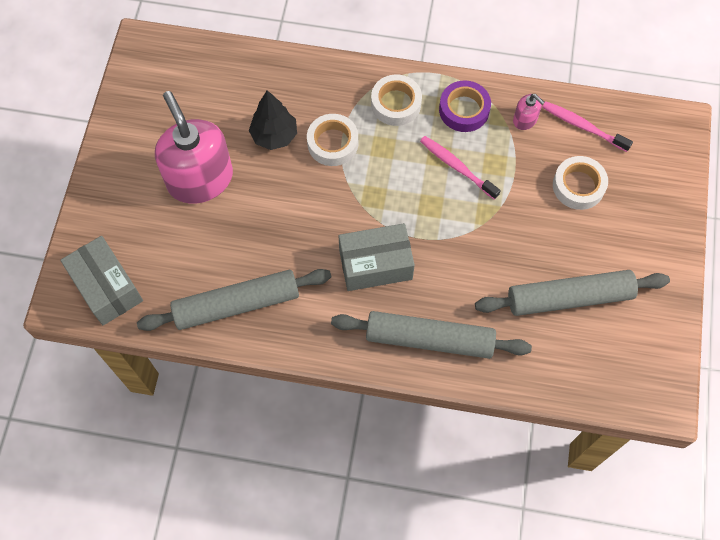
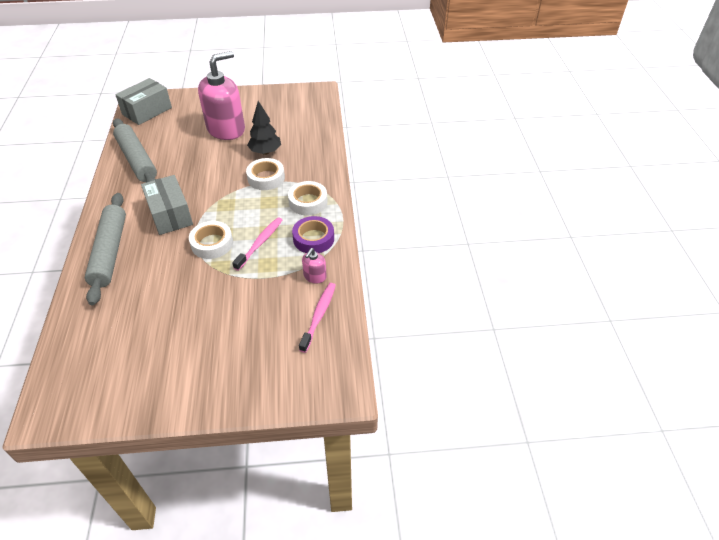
camera: 75 degrees right, 20 degrees down
(569, 298) = (146, 331): grey rolling pin -> none
(578, 186) = (257, 321): white tape -> white tape (212, 243)

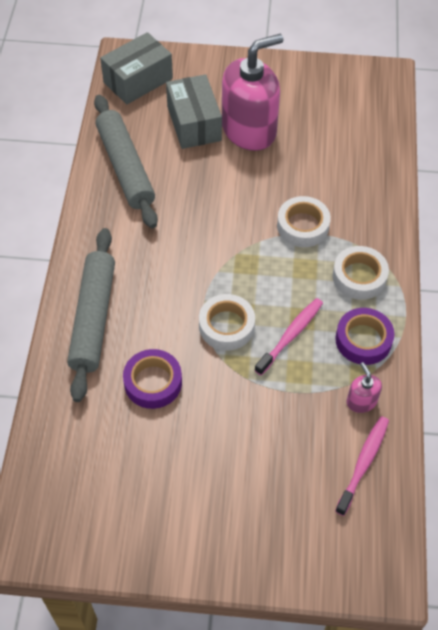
camera: 10 degrees right, 10 degrees up
(155, 286) = (153, 382): none -> purple tape
(170, 215) = (171, 269): grey box -> grey box (194, 123)
(265, 152) = (304, 179): black tree -> none
(315, 276) = (361, 401): pink soap dispenser -> pink soap dispenser turned 120 degrees clockwise

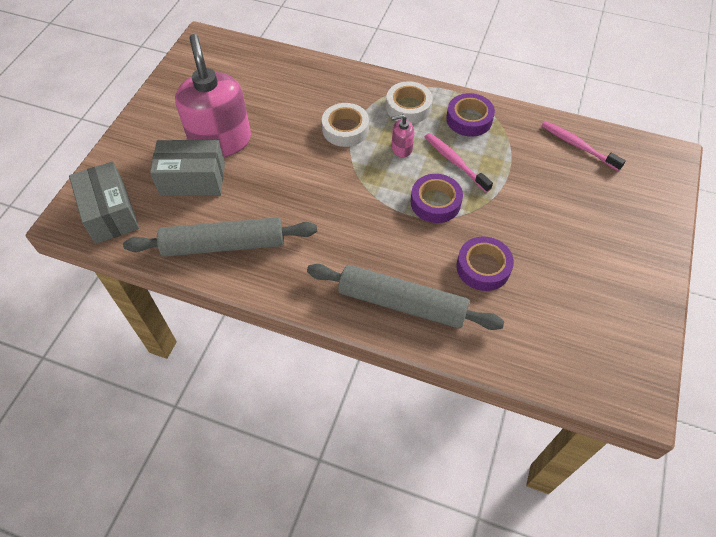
camera: 75 degrees left, 0 degrees up
(226, 326) = (435, 202): white tape -> purple tape
(361, 401) = (524, 134): pink soap dispenser -> pink soap dispenser (401, 148)

